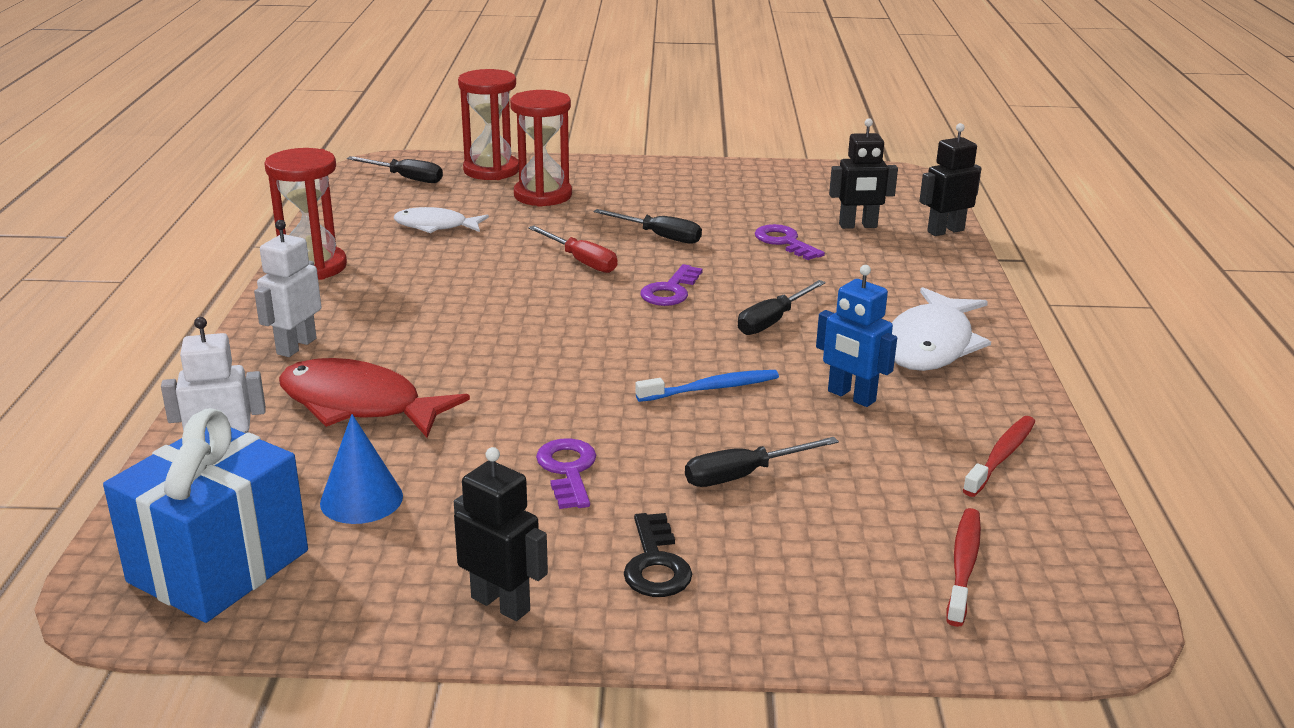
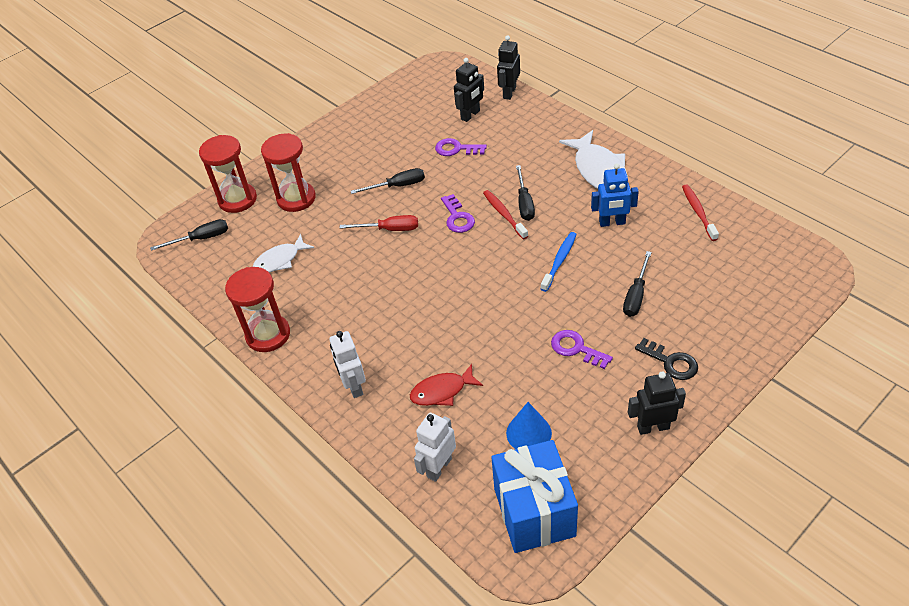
camera: 40 degrees left, 20 degrees up
(359, 405) = (442, 391): red fish -> red fish, size x0.63
(963, 565) = (754, 274): red toothbrush -> red toothbrush (504, 214)

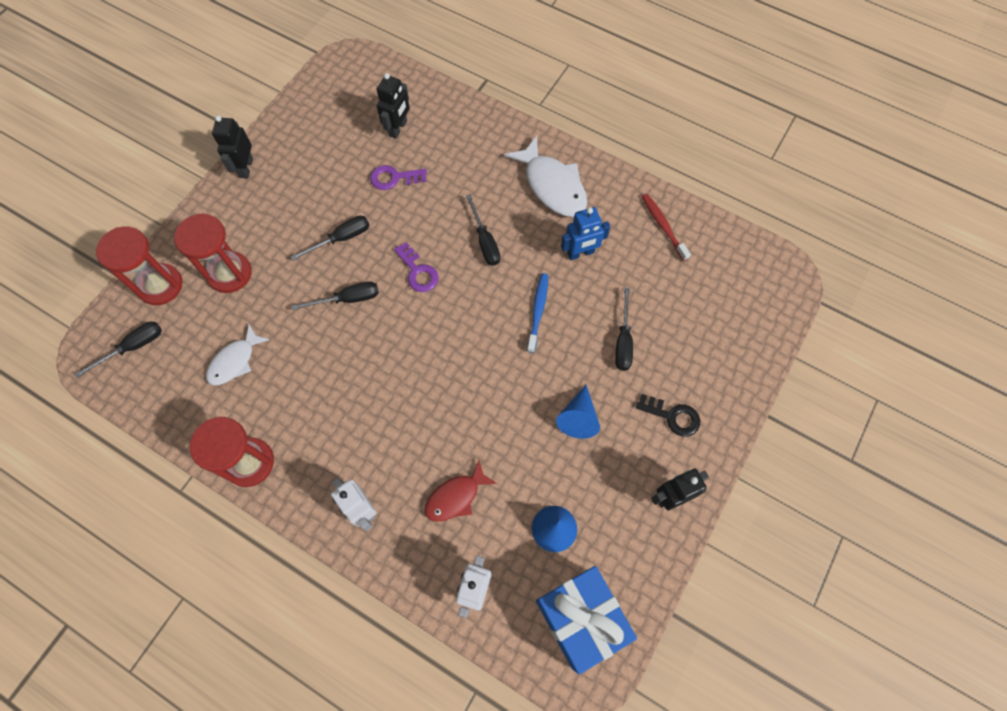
camera: 20 degrees left, 20 degrees up
(390, 229) = (347, 299): red screwdriver -> black screwdriver
(504, 214) = (466, 259): red toothbrush -> none
(509, 93) = (433, 91): black robot -> black robot (246, 168)
(576, 348) = (578, 418): purple key -> blue cone

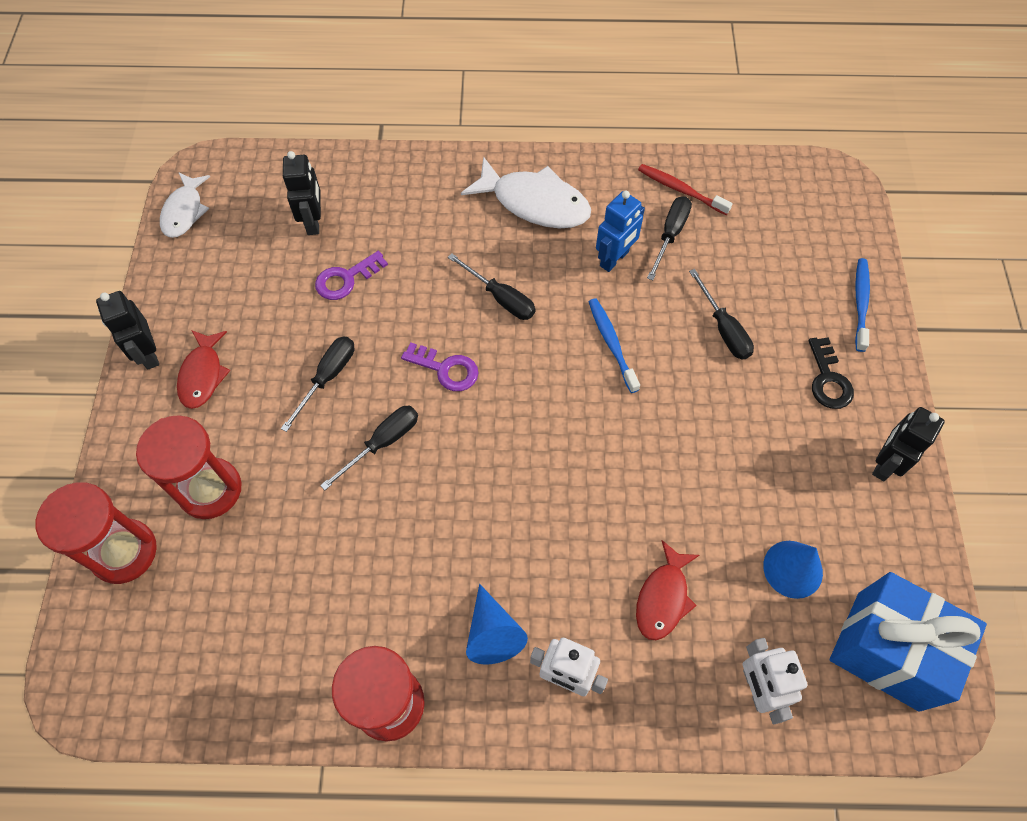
camera: 30 degrees left, 5 degrees down
(133, 347) = (136, 649): black screwdriver -> black screwdriver (670, 235)
(235, 361) = (287, 591): white fish -> white fish (184, 211)
(269, 198) = (203, 375): none -> red fish
(578, 418) = (734, 434): blue cone -> blue cone (492, 633)
(673, 416) = (828, 380): black key -> black key turned 90 degrees clockwise
(737, 375) = (860, 303): none -> blue toothbrush

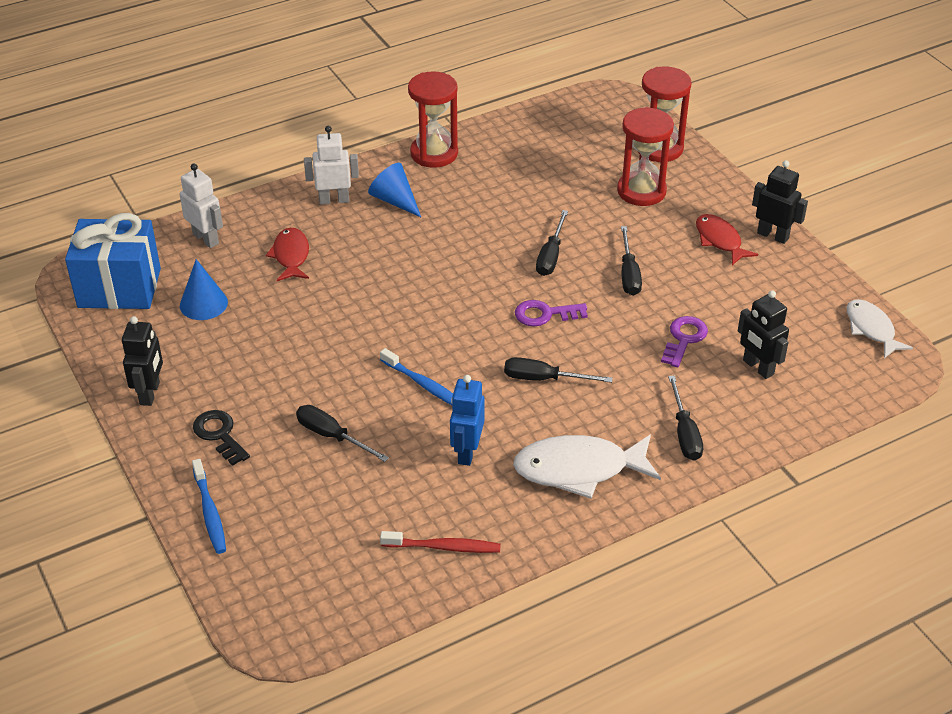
camera: 150 degrees right, 20 degrees down
(670, 235) = (427, 497): black screwdriver -> black screwdriver (684, 433)

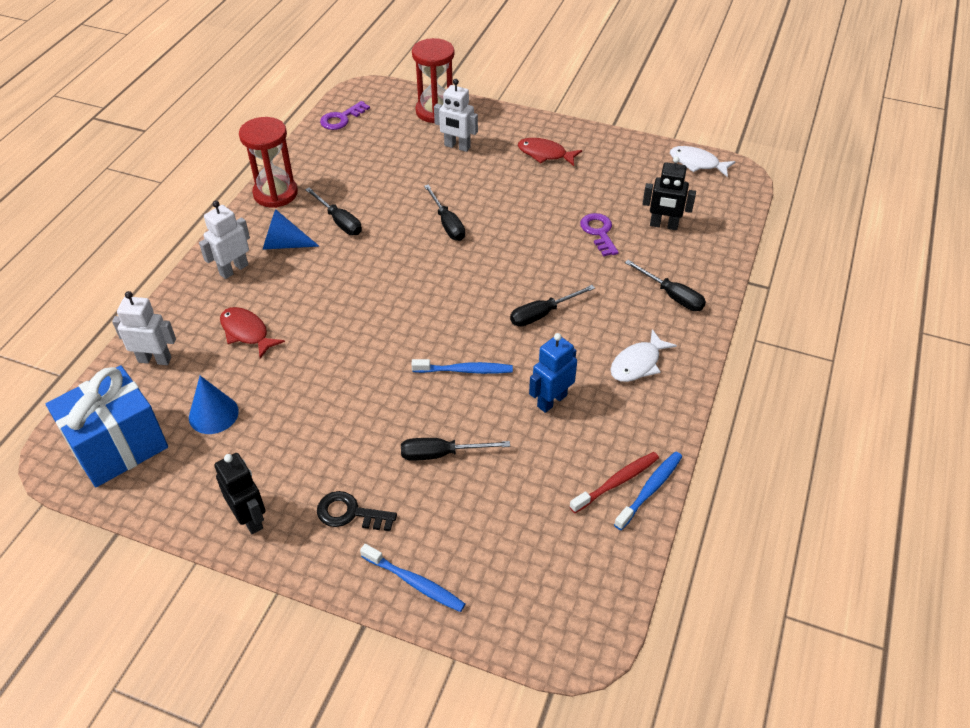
camera: 40 degrees left, 5 degrees up
(464, 571) = (650, 489): none -> blue toothbrush
(466, 452) = (551, 401): blue robot -> blue robot turned 75 degrees clockwise
(545, 314) = (490, 268): purple key -> purple key (341, 119)
(579, 469) = (638, 363): white fish -> white fish, size x0.63
(629, 274) = (514, 208): black screwdriver -> black screwdriver (339, 221)
(641, 191) = (457, 146): red hourglass -> white robot
(773, 235) = (573, 134): black robot -> none

